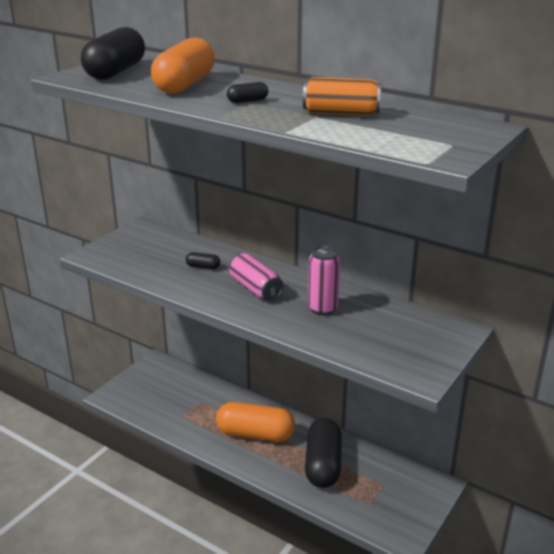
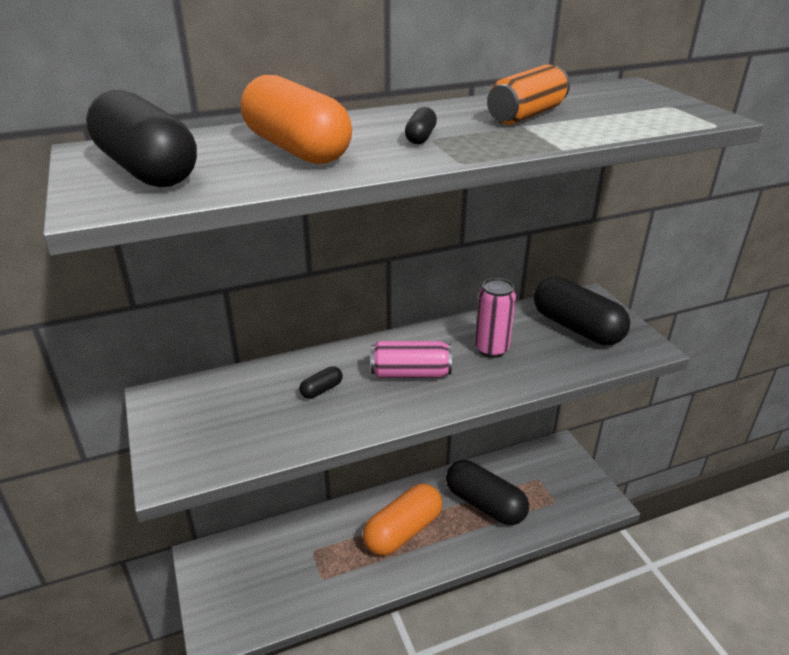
camera: 55 degrees left, 5 degrees up
(403, 336) = (576, 327): none -> black capsule

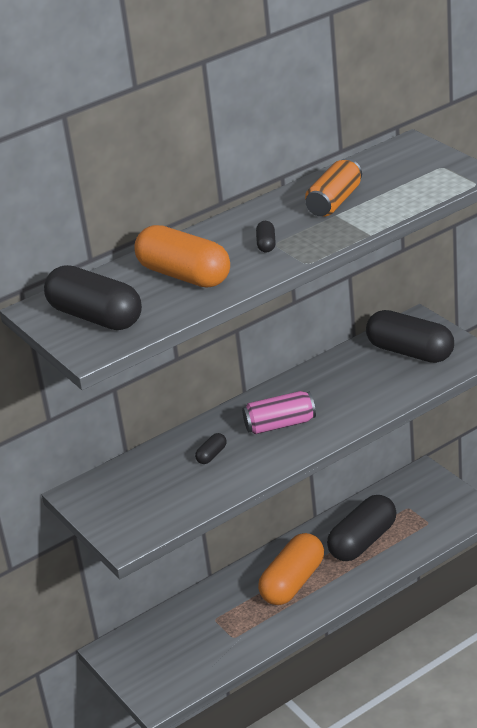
camera: 10 degrees left, 0 degrees up
(485, 504) = (362, 541): black capsule -> black capsule turned 75 degrees counterclockwise
(491, 349) = (342, 388): pink can -> none

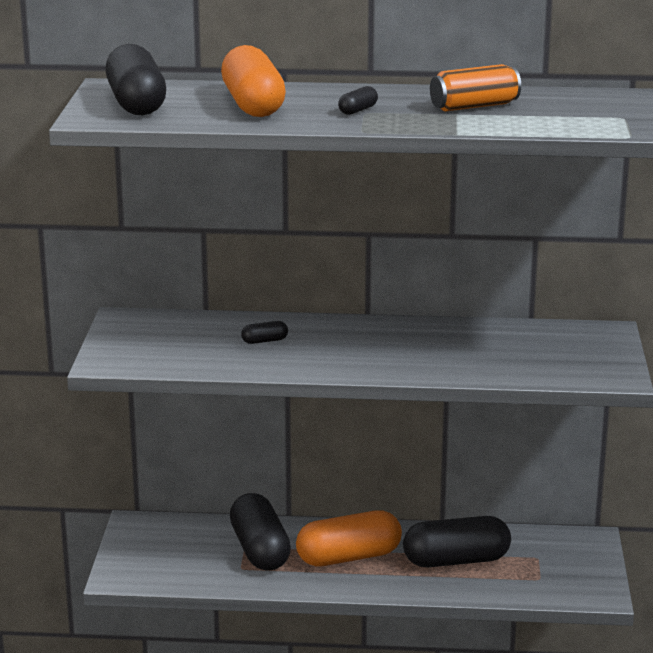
camera: 35 degrees right, 10 degrees down
(280, 424) = (355, 347): pink can -> none
(410, 352) = (561, 349): black capsule -> black capsule (260, 550)

